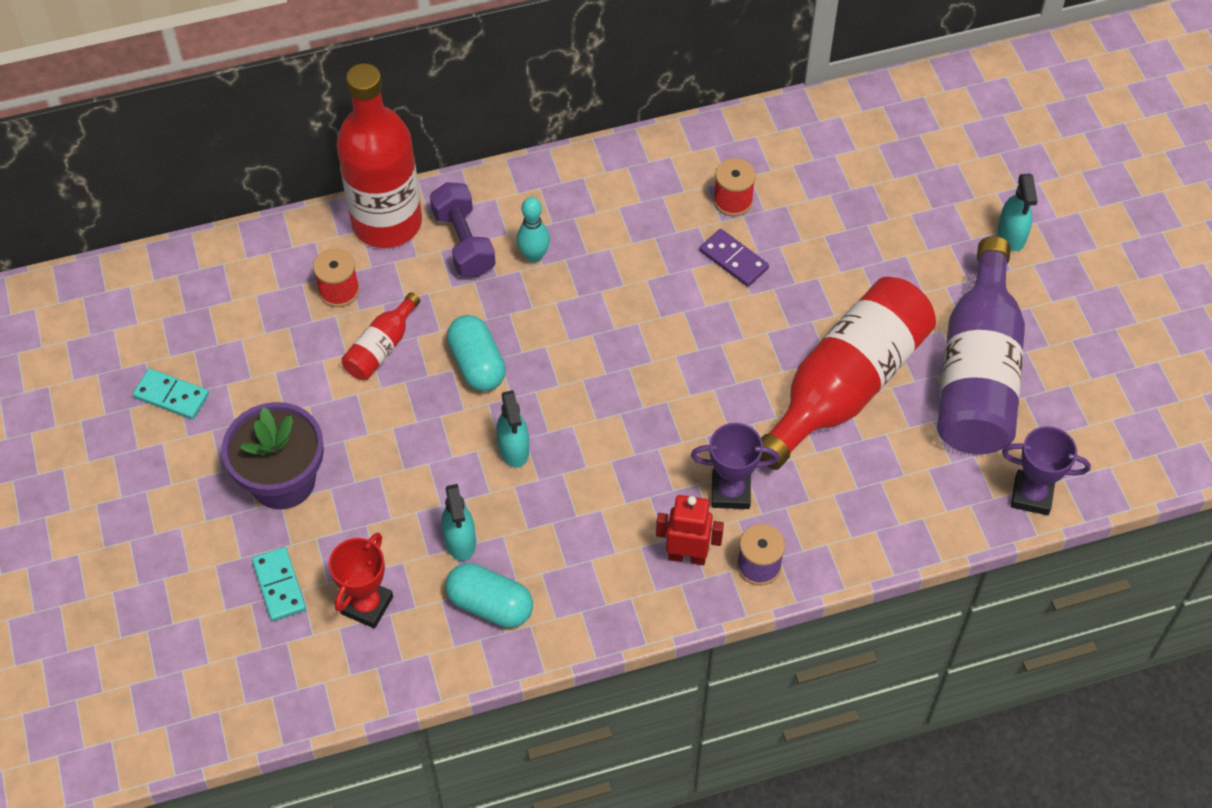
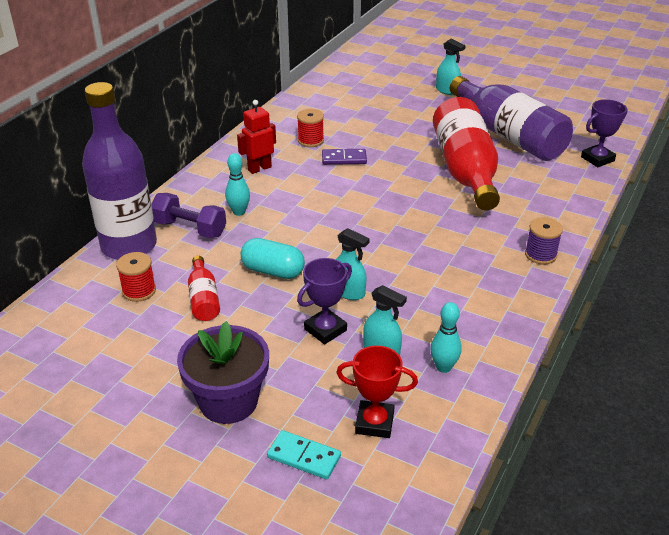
camera: 45 degrees left, 20 degrees down
(171, 396) = (84, 413): turquoise domino -> none
(367, 605) = (374, 423): red trophy -> red trophy turned 60 degrees counterclockwise
(387, 222) = (129, 246): red bottle -> purple bottle
(490, 605) = (443, 367): turquoise capsule -> turquoise bowling pin
(687, 556) = (504, 274): red robot -> red robot (259, 168)
(730, 492) = (481, 237): purple trophy -> purple trophy (325, 330)

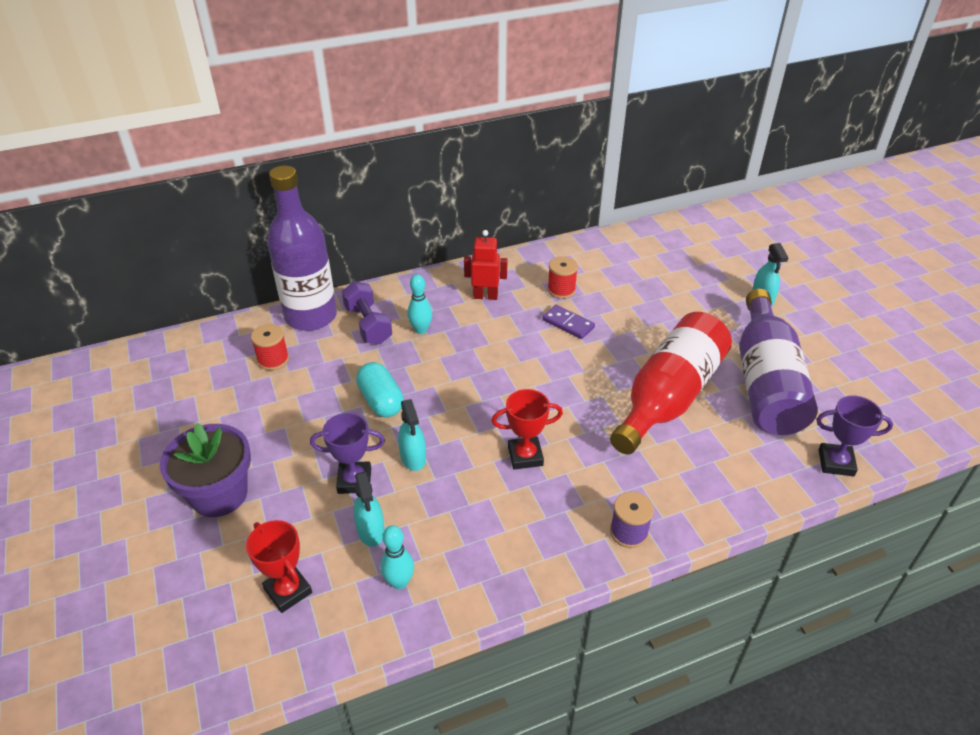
camera: 40 degrees right, 5 degrees up
(204, 299) = (305, 394): red bottle -> none
(304, 457) = (209, 580): turquoise domino -> none
(423, 249) = (525, 456): none -> red trophy

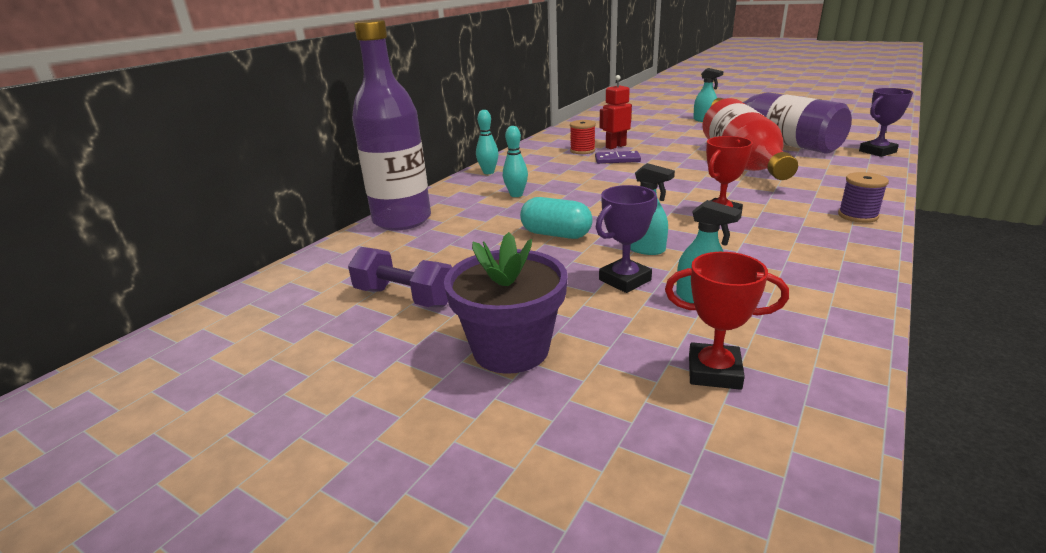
camera: 35 degrees left, 15 degrees down
(273, 360) = (408, 252): red spool -> none
(368, 325) = (466, 207): purple dumbbell -> purple dumbbell (405, 297)
(399, 582) = (787, 312): turquoise bowling pin -> turquoise bowling pin (488, 172)
(485, 296) = (535, 168): red robot -> red robot (615, 146)

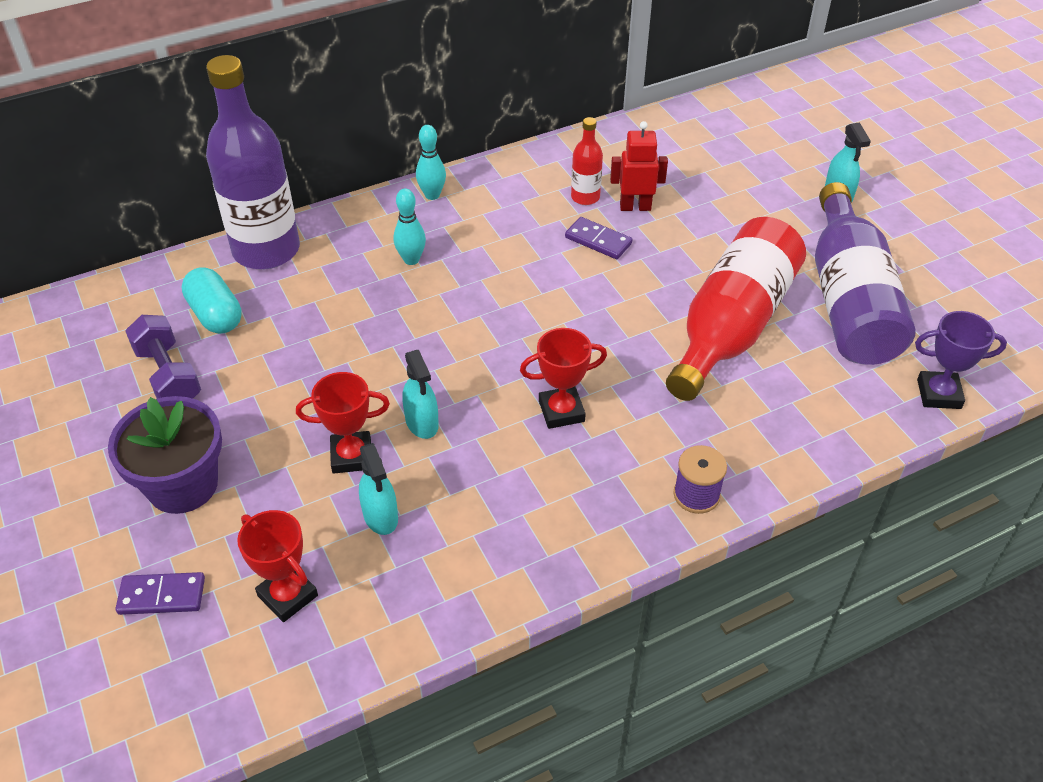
camera: 30 degrees right, 20 degrees up
(556, 234) = (372, 354): turquoise capsule -> turquoise capsule (215, 315)
(582, 150) = (585, 197): red spool -> red bottle
(604, 429) = (162, 595): none -> purple domino
(625, 280) = (351, 456): purple trophy -> red trophy

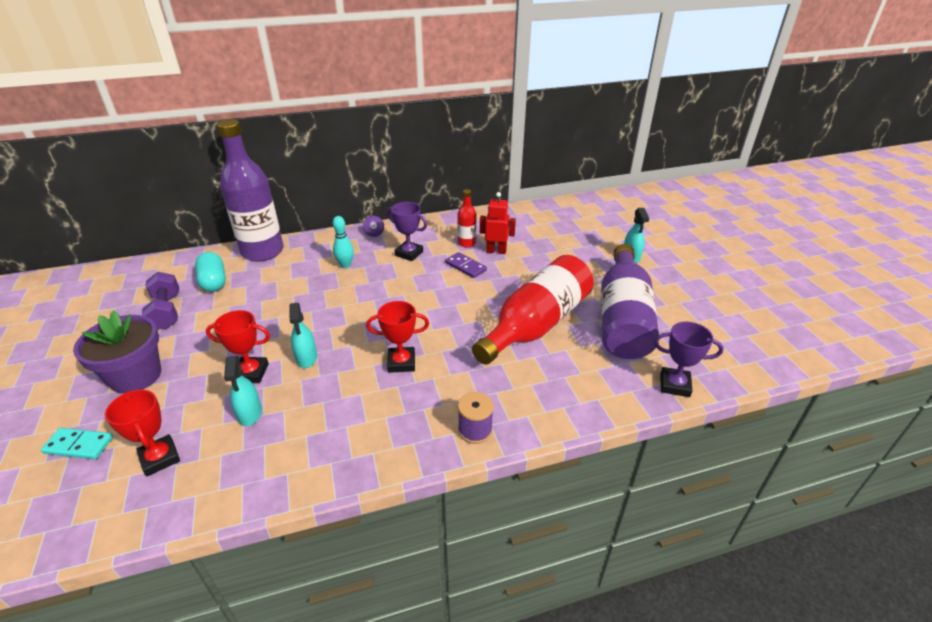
camera: 10 degrees right, 10 degrees down
(162, 595) = (79, 445): purple domino -> turquoise domino
(432, 195) = (374, 233): turquoise bowling pin -> purple spinning top
(502, 227) = (409, 253): none -> purple trophy

